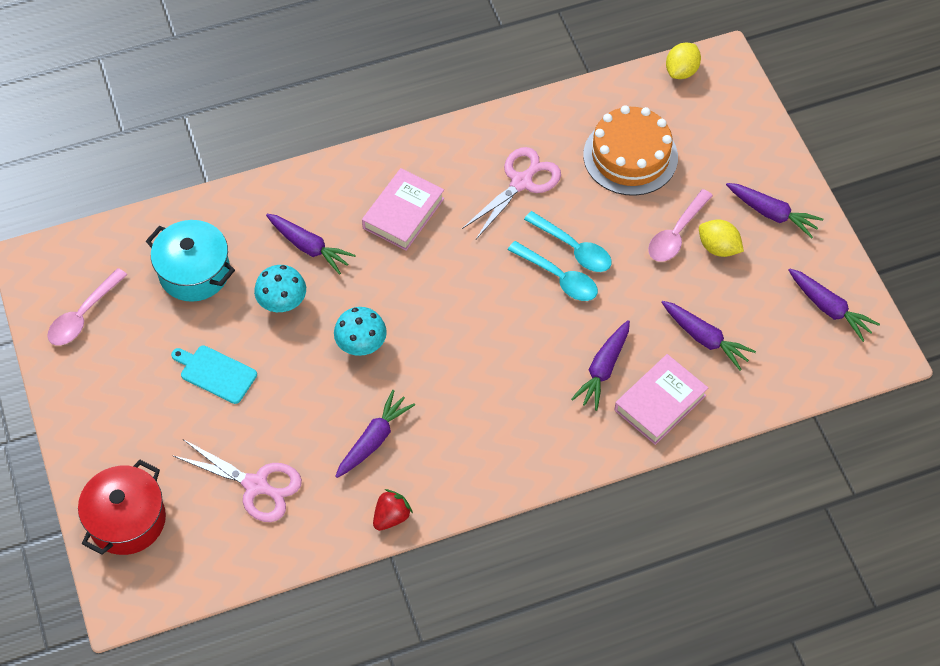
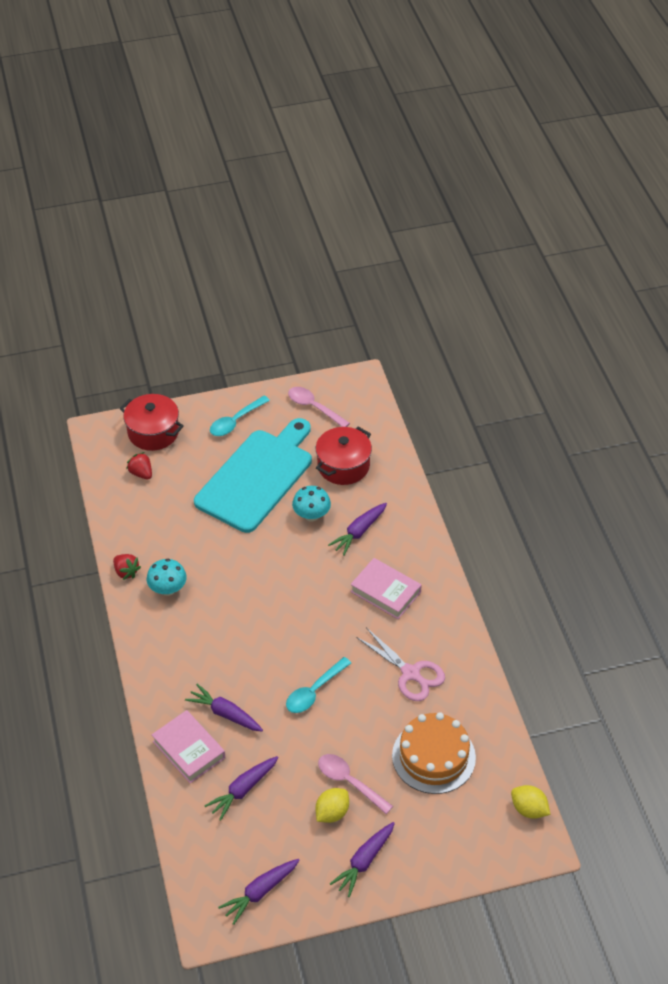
camera: 95 degrees right, 10 degrees down
(194, 272) = (343, 466): turquoise pot -> red pot
(209, 524) = (141, 473): none -> red strawberry
(216, 373) = (257, 477): turquoise cutting board -> turquoise cutting board, size x2.41
(256, 485) = (165, 498): pink scissors -> none
(361, 344) = (269, 560): turquoise mushroom -> turquoise mushroom (168, 589)
(374, 439) = (189, 564): purple carrot -> none
(573, 248) = (341, 704): turquoise spoon -> turquoise spoon (235, 421)

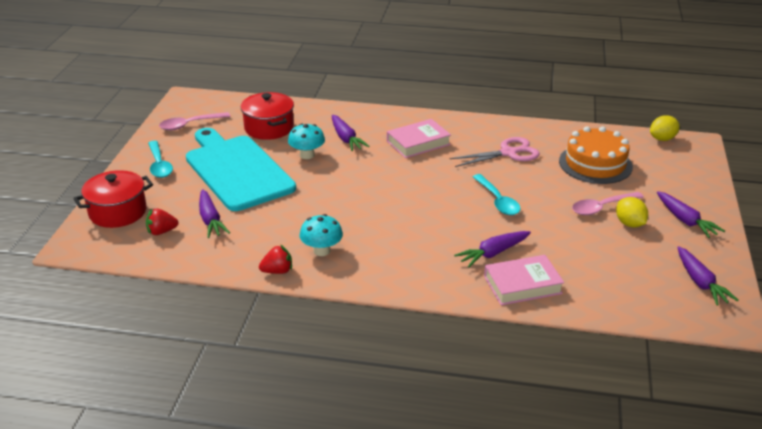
camera: 65 degrees left, 15 degrees down
(243, 790) = (584, 264): purple carrot -> purple carrot (210, 220)

